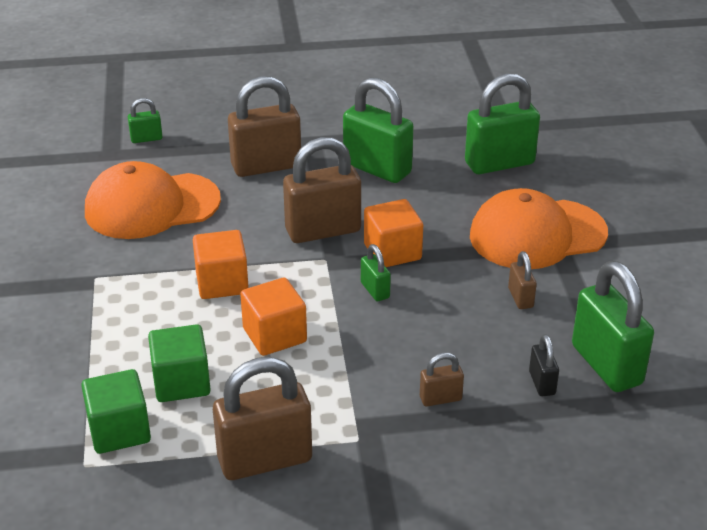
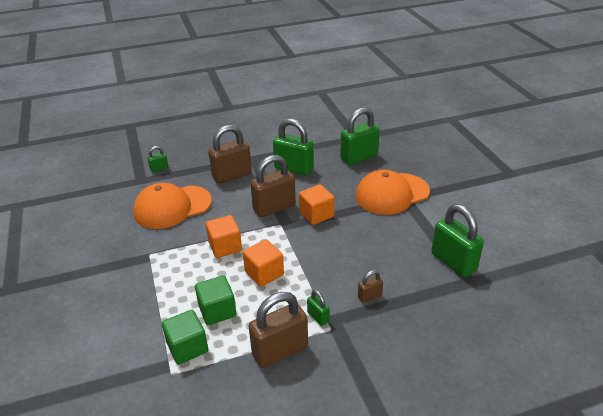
camera: 10 degrees left, 0 degrees up
(375, 290) = (313, 238): green padlock -> green padlock (318, 317)
(520, 298) = (394, 231): brown padlock -> none
(542, 383) = (422, 278): black padlock -> none

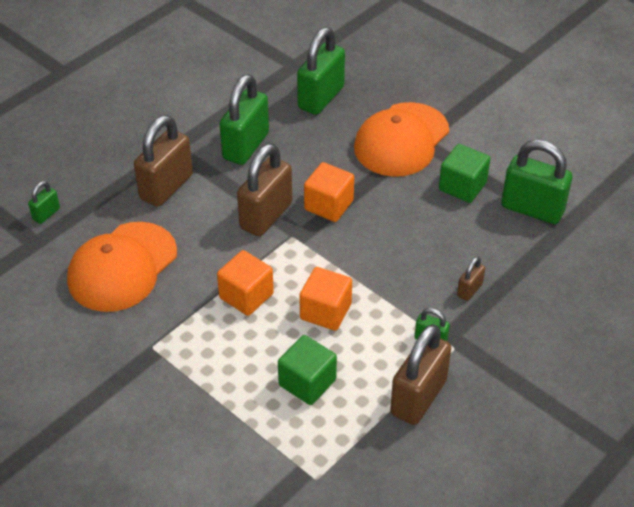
camera: 30 degrees left, 10 degrees up
(187, 347) = (309, 441): green cube -> green cube (462, 186)
(294, 169) = (246, 146): green padlock -> green padlock turned 60 degrees counterclockwise

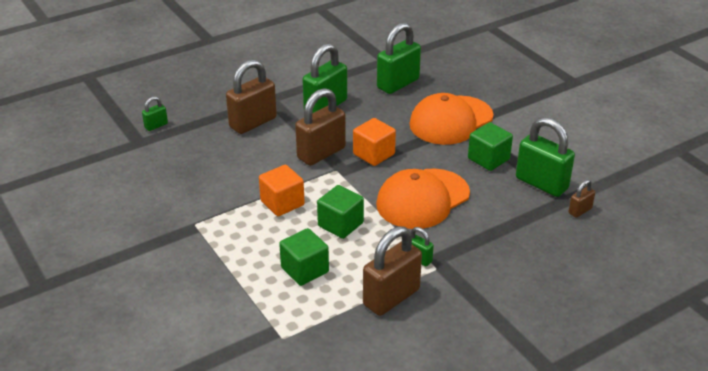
camera: 15 degrees right, 10 degrees down
(122, 267) = (196, 168): orange cap -> orange cap (422, 199)
(325, 311) = (340, 224): orange cube -> green cube
(469, 290) = (465, 230): brown padlock -> brown padlock (580, 211)

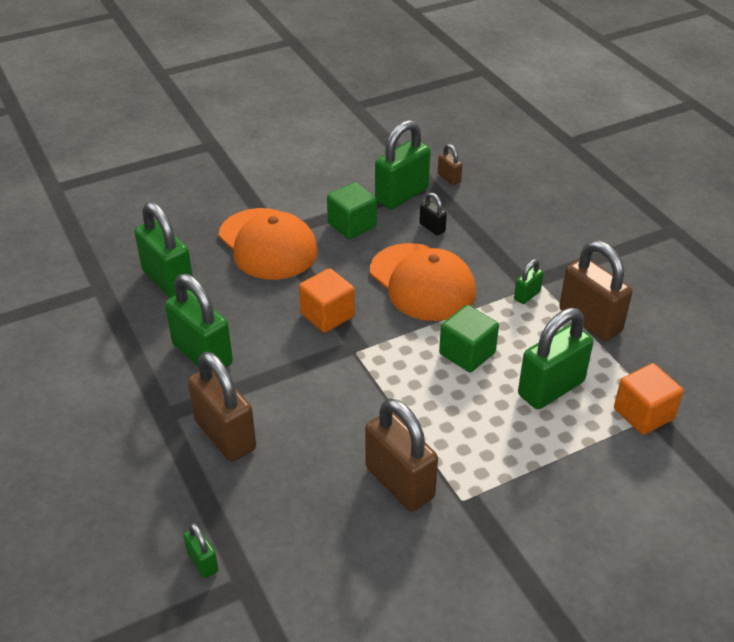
camera: 85 degrees left, 5 degrees up
(282, 203) = (422, 406): orange cube -> orange cube (643, 414)
(304, 270) = (551, 388): green cube -> green padlock
(321, 153) = (317, 364): brown padlock -> brown padlock (399, 482)
(499, 202) = (432, 228): none -> black padlock

